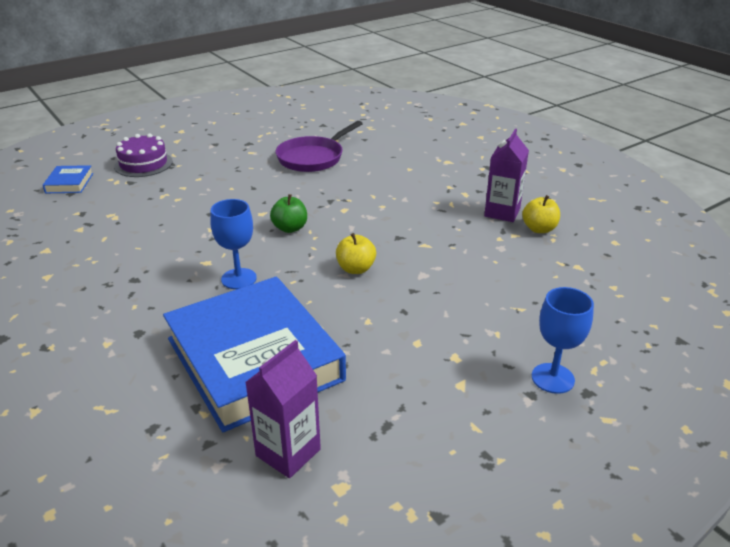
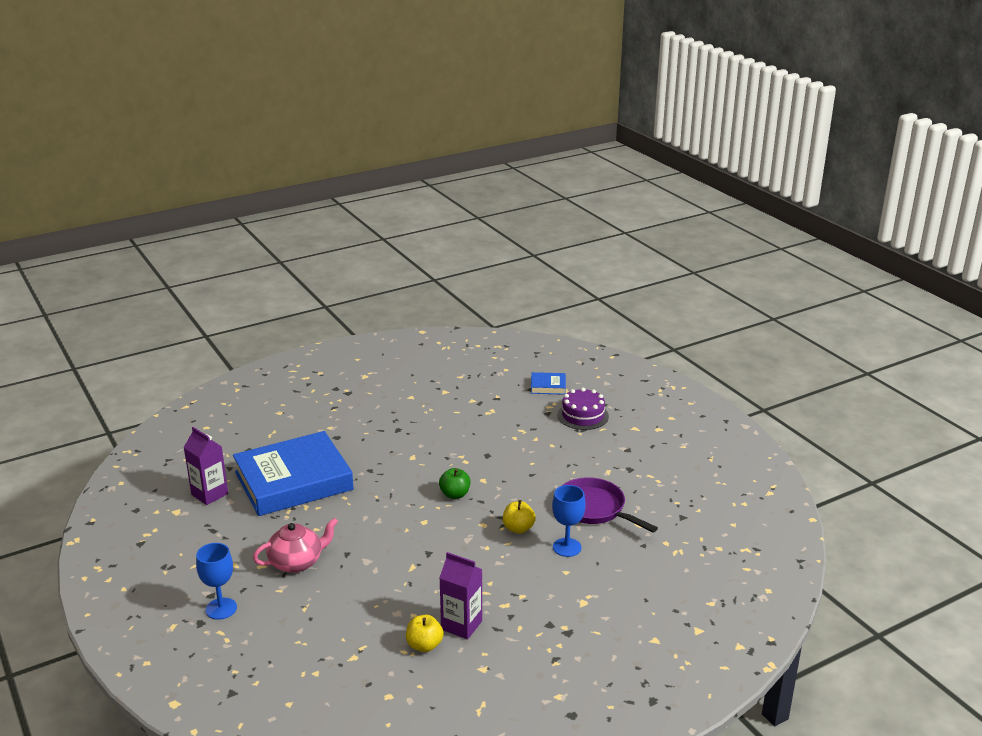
camera: 95 degrees right, 5 degrees down
(239, 279) = (386, 472): blue goblet -> blue goblet (567, 547)
(356, 269) = (384, 526): yellow apple -> yellow apple (518, 528)
(440, 327) = (297, 562): none -> pink teapot

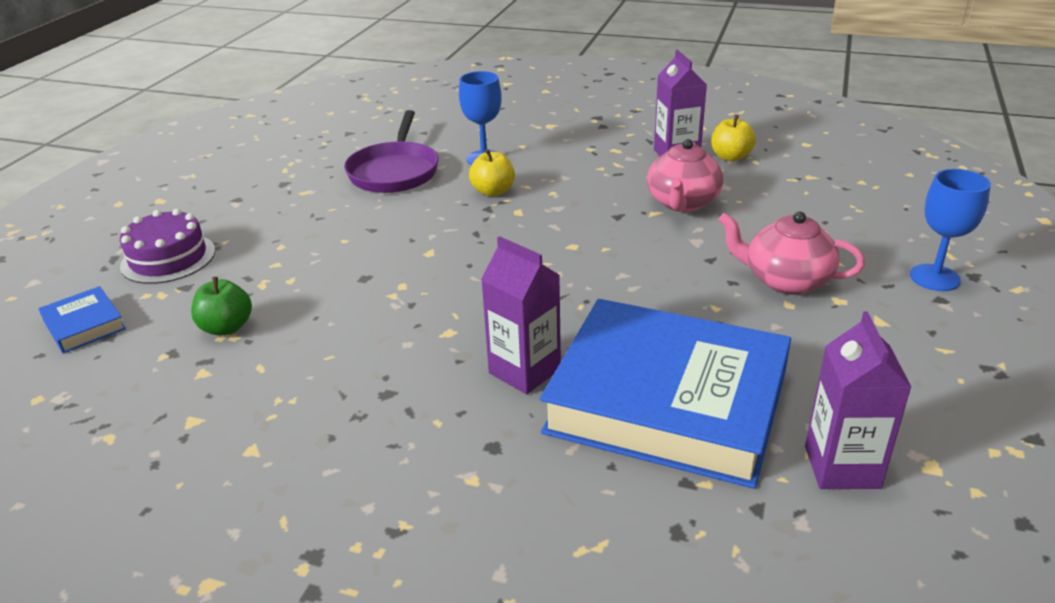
camera: 130 degrees left, 5 degrees up
(361, 461) = (524, 371): none -> purple carton
(405, 583) = (682, 203): none -> pink teapot
(455, 494) = (489, 254): green apple -> green apple (226, 327)

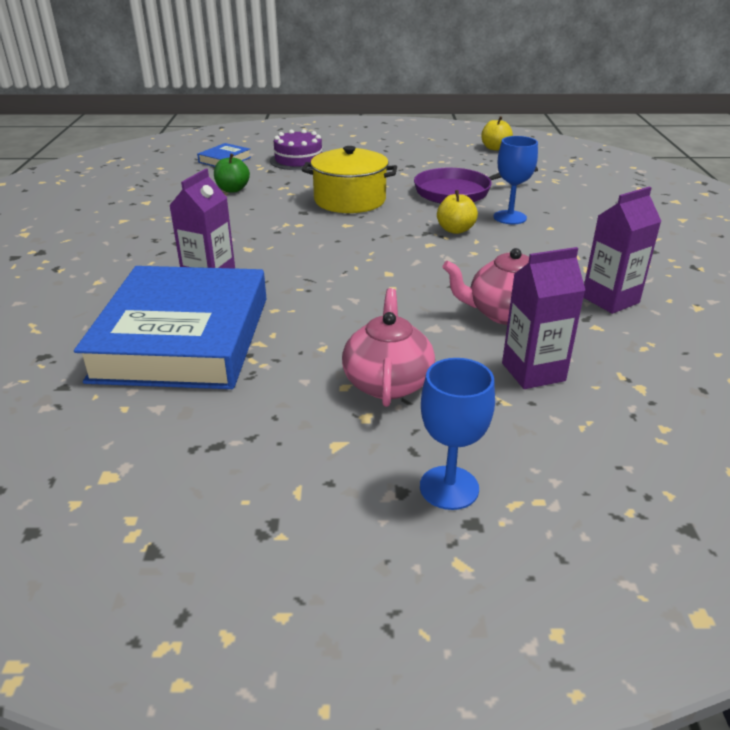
camera: 70 degrees right, 0 degrees up
(356, 240) = (350, 200): none -> yellow pot
(730, 157) = (638, 331): yellow apple -> yellow apple (495, 148)
(842, 467) = (108, 424): purple carton -> purple carton (533, 372)

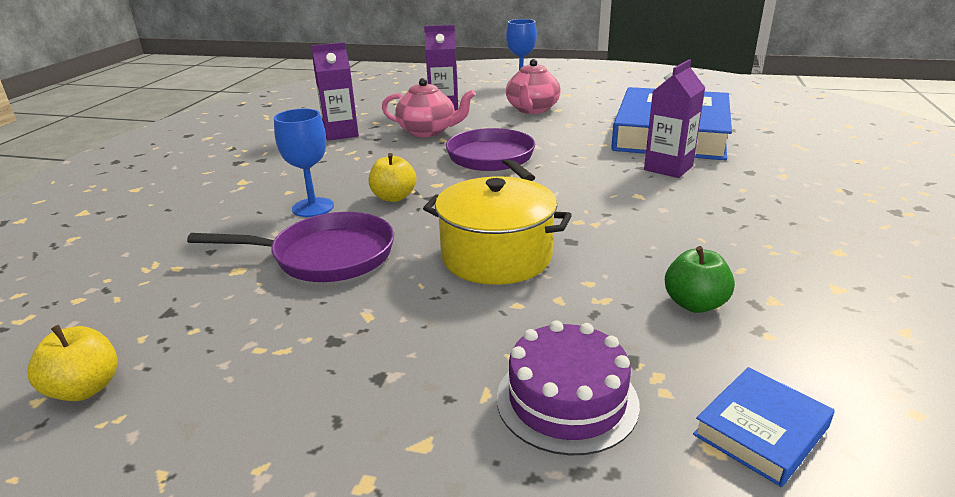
camera: 165 degrees left, 5 degrees down
(395, 276) = (493, 159): none -> purple pan

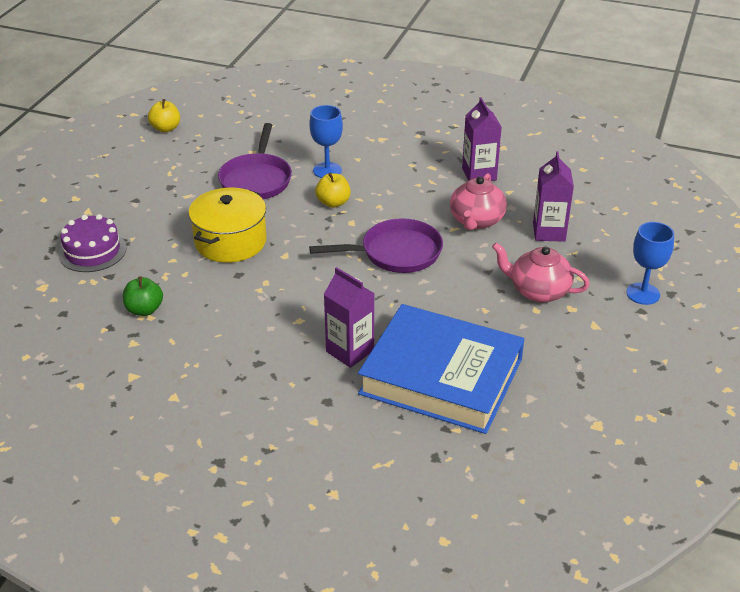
camera: 95 degrees right, 10 degrees up
(761, 431) = (43, 303): blue book -> none

